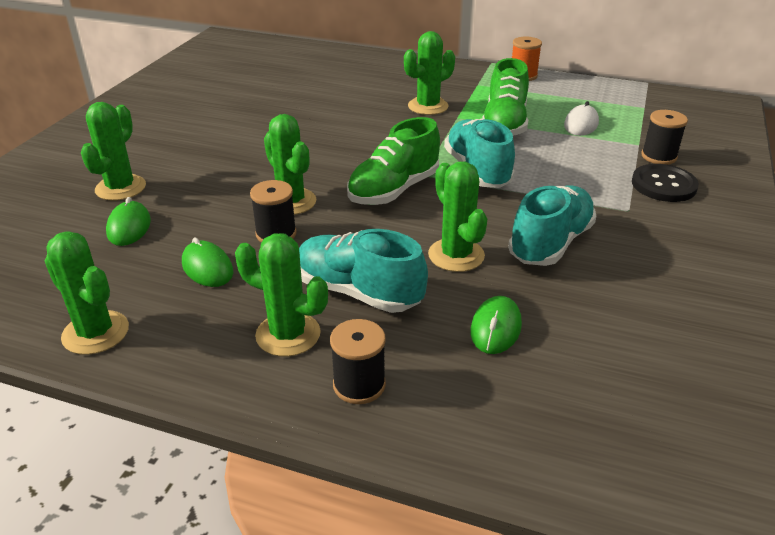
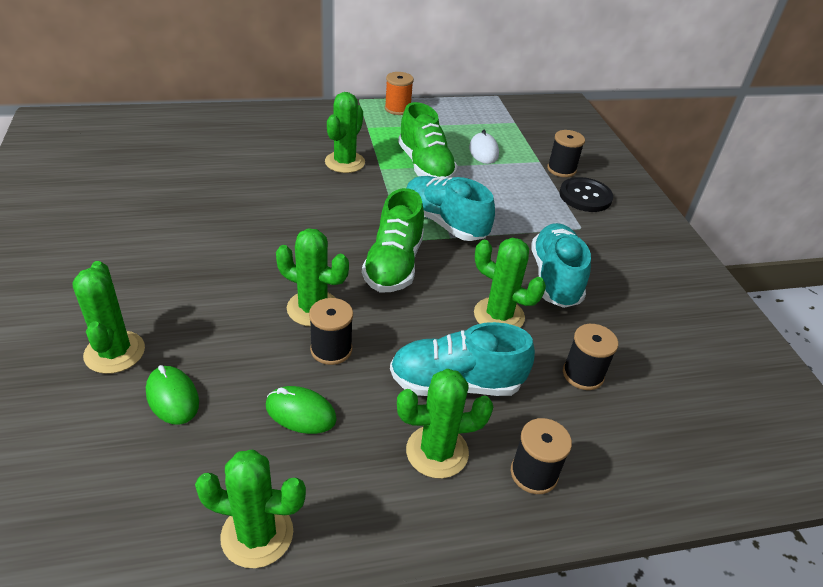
camera: 35 degrees left, 5 degrees up
(496, 328) = (583, 374): green mouse -> black spool

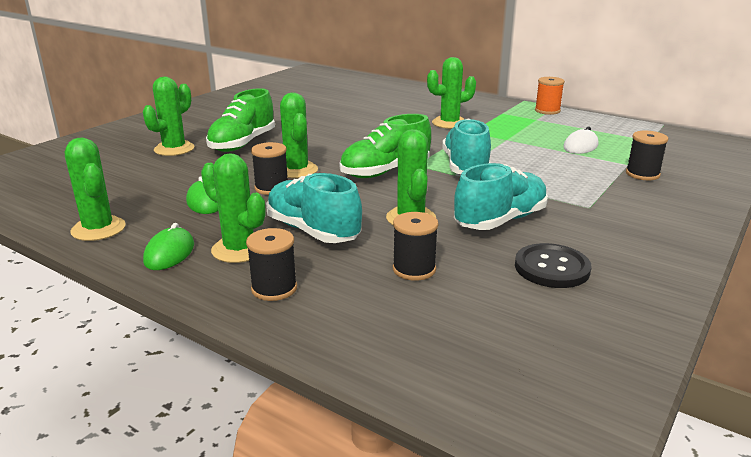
camera: 50 degrees right, 15 degrees down
(172, 397) = (164, 172): green mouse -> green mouse (169, 253)
(425, 166) = (510, 140): green shoe -> green shoe (243, 144)
(585, 196) = (635, 194): black button -> black button (552, 268)

